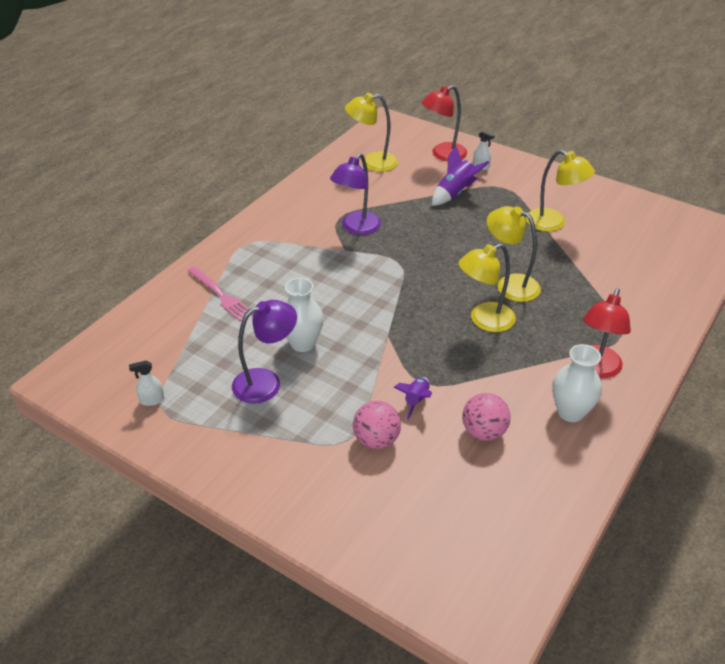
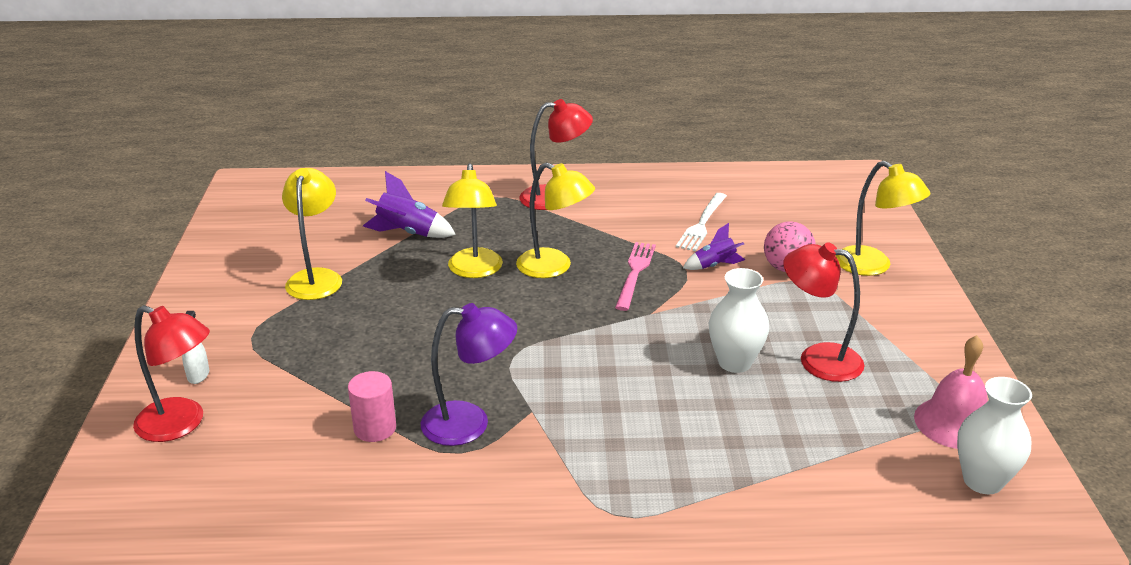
camera: 125 degrees left, 10 degrees down
(152, 400) = (954, 423): white spray bottle -> pink bell
(221, 295) = (745, 472): pink fork -> pink fork (635, 273)
(266, 382) = (817, 359): purple lamp -> red lamp
(372, 163) = (261, 491): yellow lamp -> yellow lamp (873, 266)
(383, 201) = (375, 428): none -> pink cylinder
(455, 193) = (299, 371): purple rocket -> purple rocket (408, 233)
(484, 432) = (702, 224): pink ball -> white fork
(570, 412) = (624, 195): white vase -> white vase (982, 481)

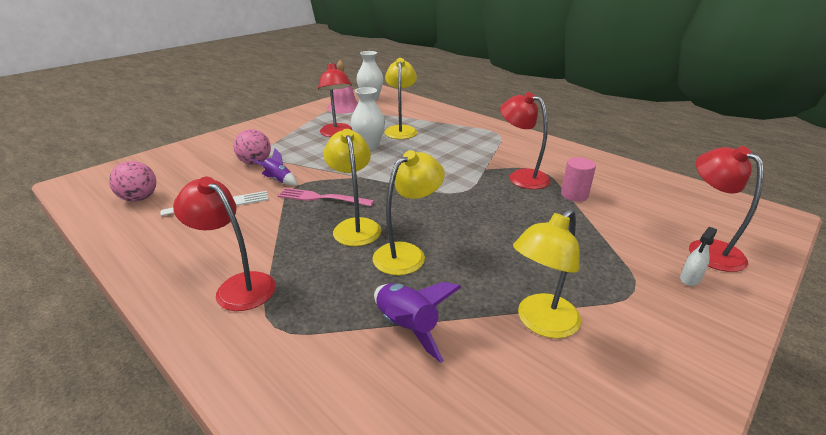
camera: 135 degrees left, 0 degrees up
(470, 423) = (521, 177): purple lamp -> red lamp
(635, 273) = (321, 198): pink fork -> pink fork turned 45 degrees clockwise
(773, 194) = (139, 198): none -> pink ball
(873, 266) = (225, 146): yellow lamp -> yellow lamp (401, 130)

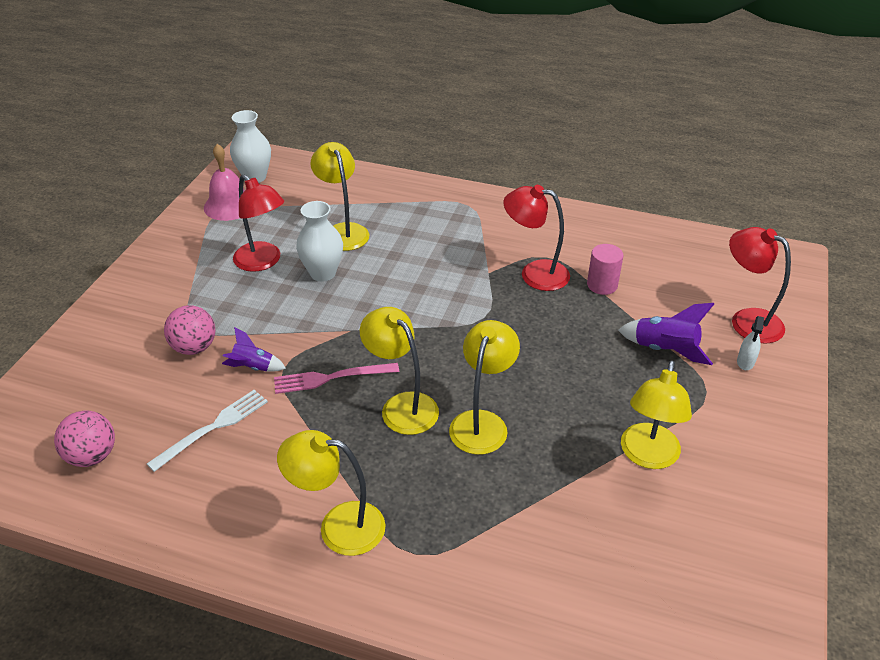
camera: 25 degrees left, 10 degrees up
(238, 286) = (338, 526): red lamp -> yellow lamp
(407, 327) = (538, 506): purple rocket -> purple rocket (664, 350)

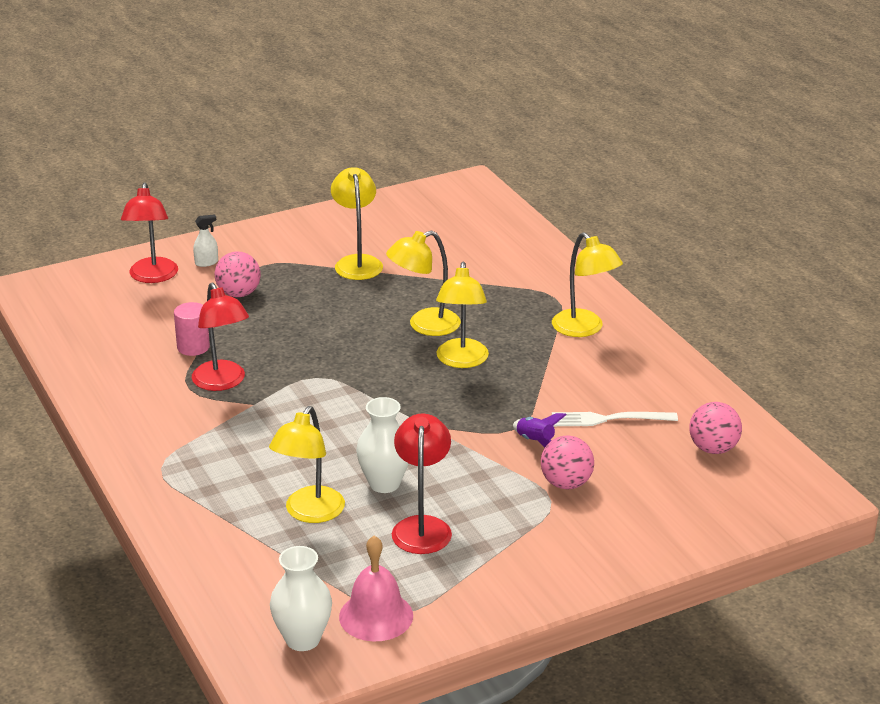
camera: 135 degrees left, 10 degrees down
(331, 378) = (486, 403): pink fork -> none
(647, 456) = (357, 262): yellow lamp -> yellow lamp turned 75 degrees counterclockwise
(664, 350) = (239, 294): purple rocket -> pink ball

